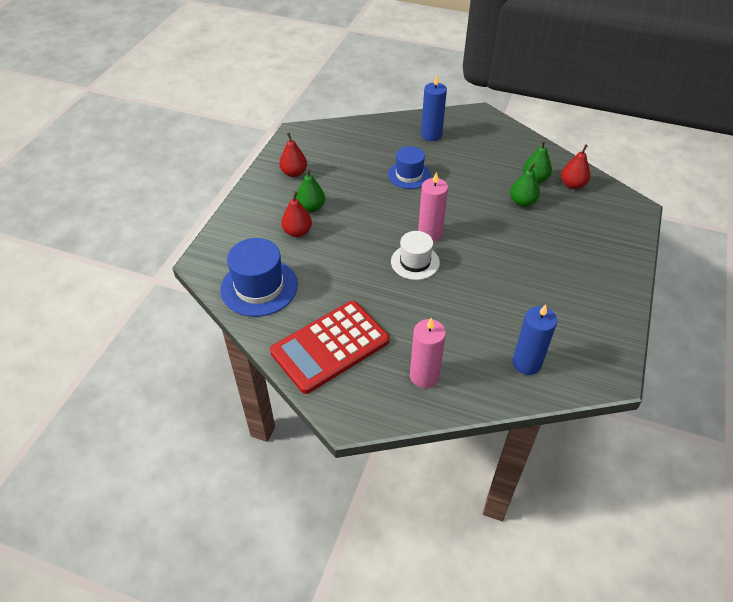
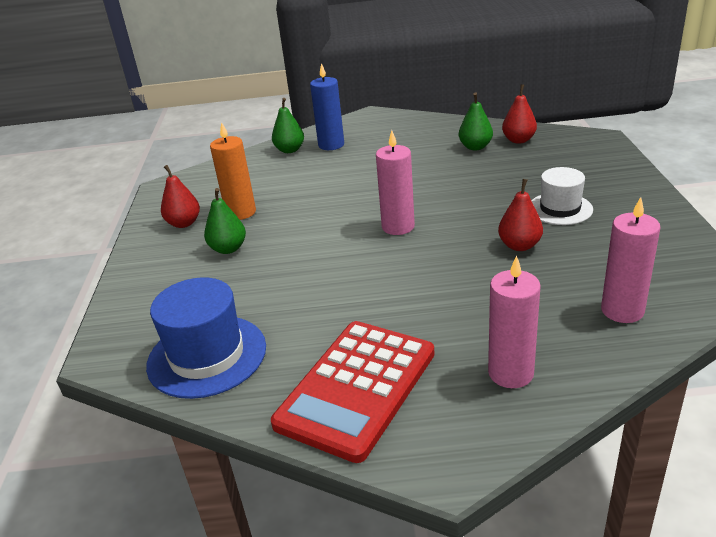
camera: 20 degrees left, 15 degrees down
(297, 232) = (225, 278): red pear -> red pear (519, 246)
(334, 178) = (241, 212): none -> orange candle
(409, 175) = (331, 184): blue hat -> none
(415, 262) = (401, 259): white hat -> white hat (560, 209)
(522, 202) = (479, 168): green pear -> green pear (289, 150)
(526, 363) = (622, 310): blue candle -> pink candle

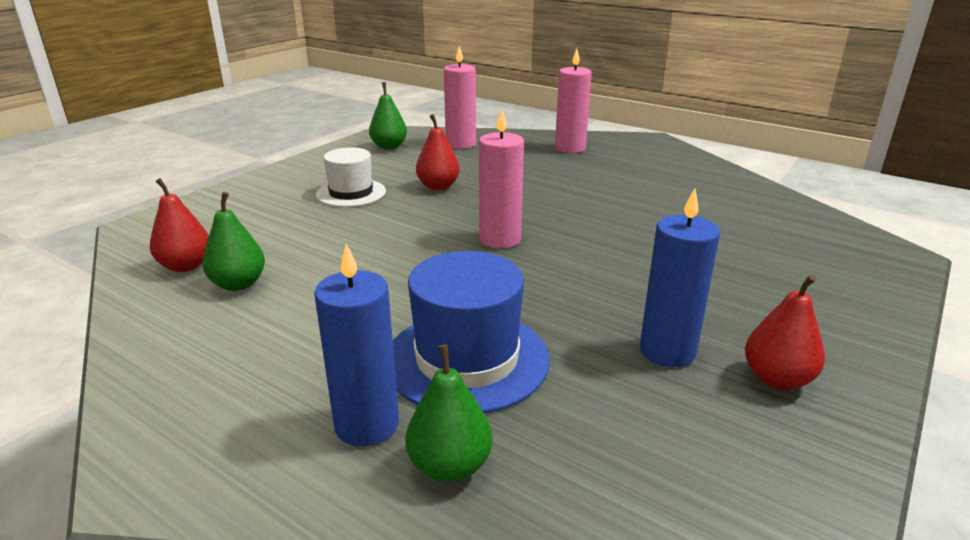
camera: 145 degrees left, 5 degrees down
(207, 356) = (782, 220): blue hat -> blue hat (467, 359)
(228, 249) = (717, 302): green pear -> green pear (389, 147)
(241, 212) = (667, 351): orange candle -> blue candle
(356, 388) = (671, 171): red calculator -> none

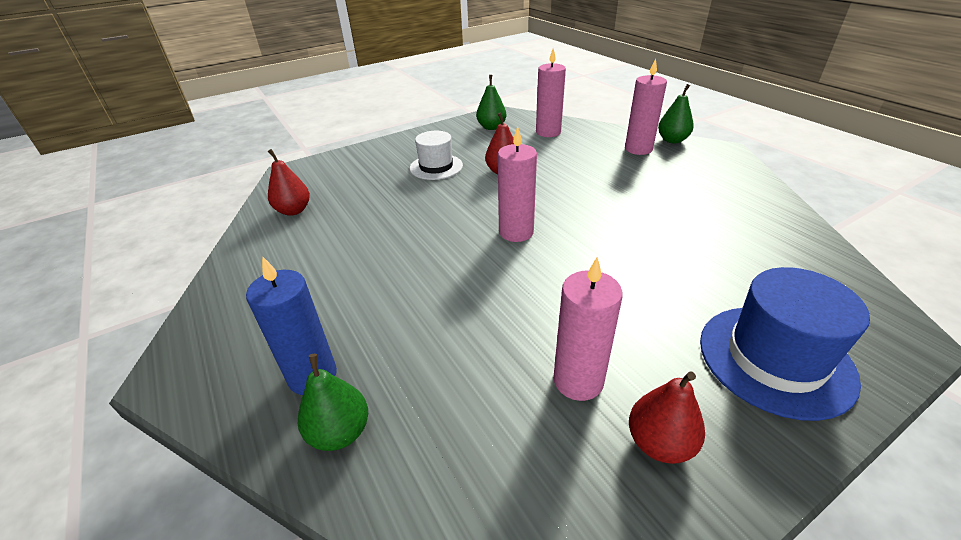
camera: 25 degrees right, 10 degrees up
(238, 284) = (314, 233): green pear -> green pear (672, 140)
(467, 359) = (415, 340): blue hat -> blue hat (775, 359)
(667, 351) = (578, 380): blue candle -> pink candle

